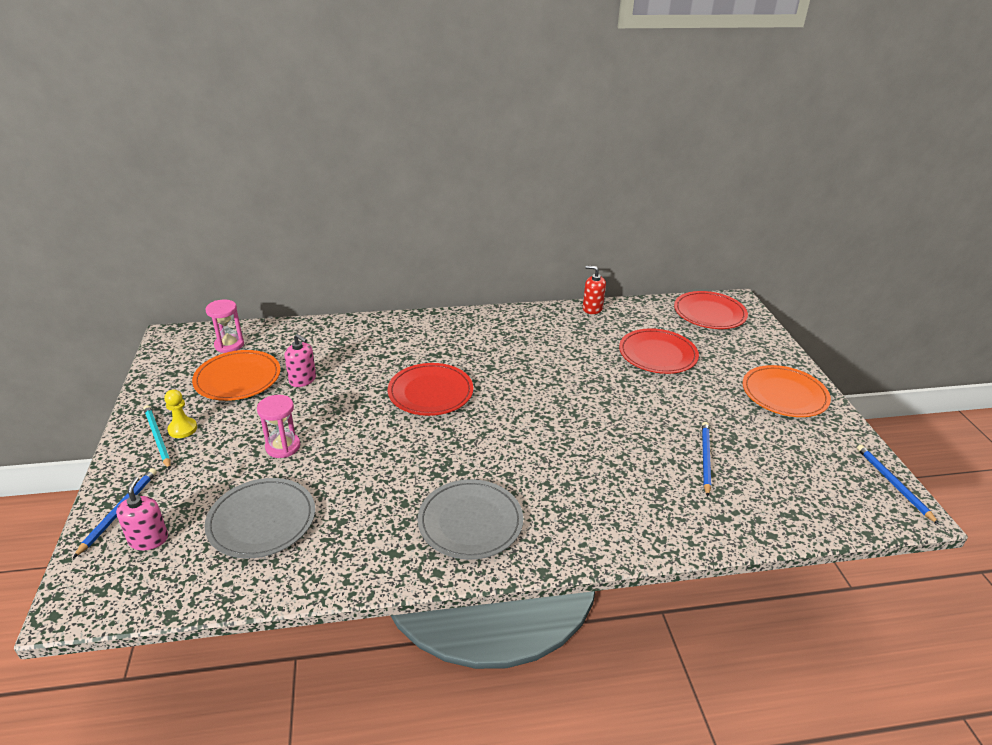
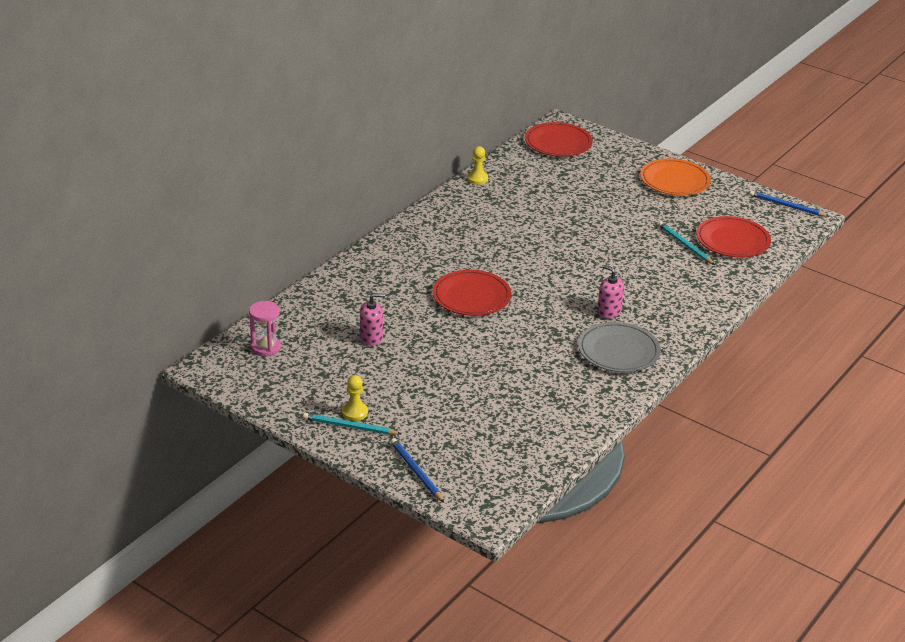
camera: 45 degrees left, 0 degrees up
(148, 539) = (463, 470): pink soap dispenser -> pink soap dispenser (608, 311)
(238, 378) = (323, 363): orange plate -> none
(262, 520) = (508, 421): grey plate -> none
(283, 447) = (442, 381): pink hourglass -> none
(592, 308) = (477, 179): red soap dispenser -> yellow pawn
(657, 354) = (569, 192): red plate -> red plate (732, 240)
(705, 459) = (685, 245): blue pencil -> turquoise pencil

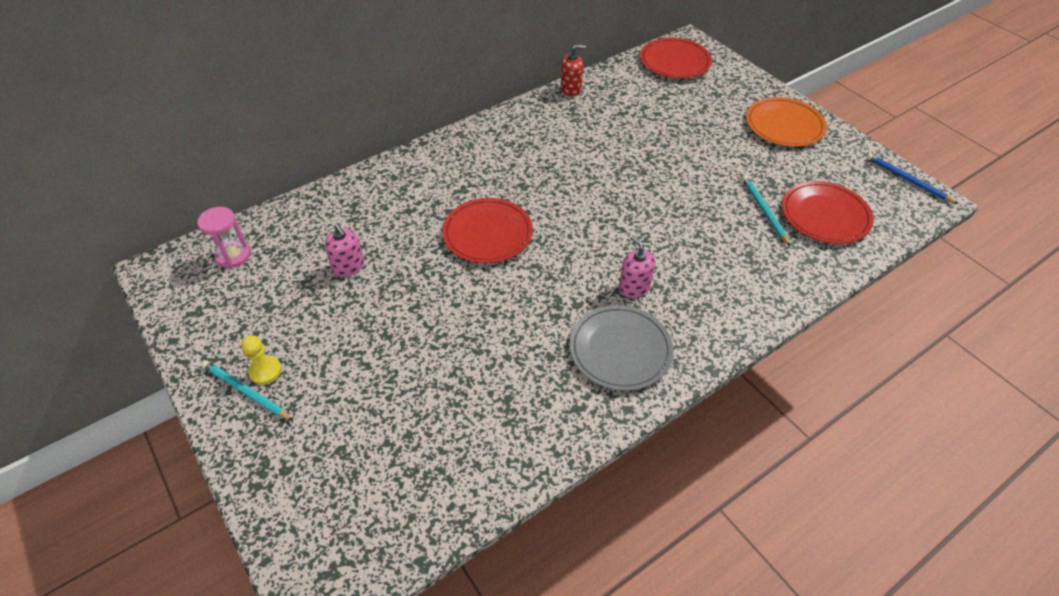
camera: 20 degrees right, 15 degrees up
(371, 337) = (348, 267): pink soap dispenser -> pink soap dispenser turned 45 degrees clockwise
(416, 472) = (276, 488): blue pencil -> none
(477, 179) = (571, 89): yellow pawn -> red soap dispenser

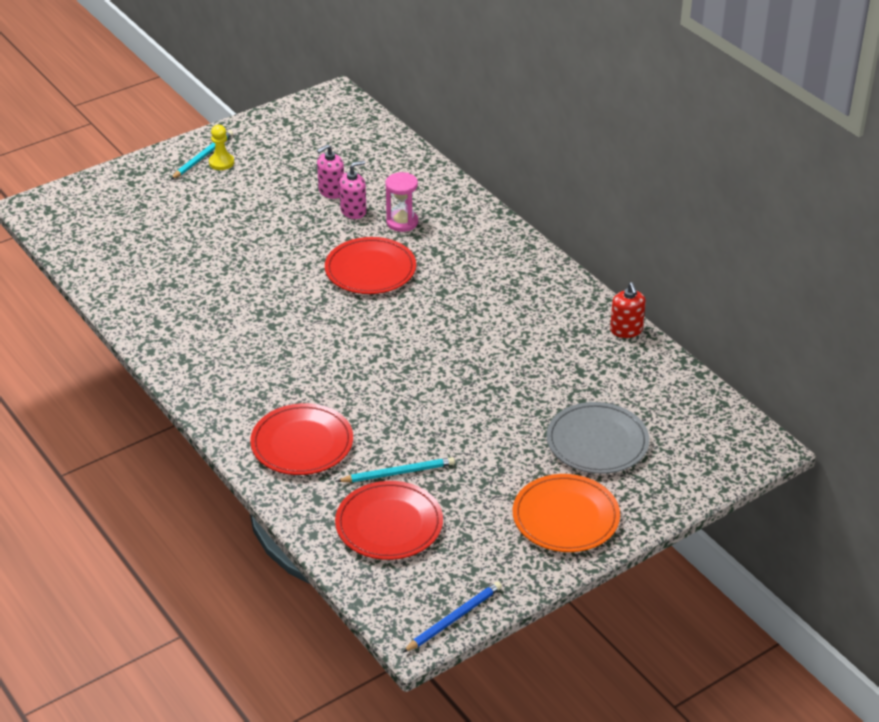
camera: 90 degrees right, 10 degrees down
(233, 256) = (349, 130): pink hourglass -> pink hourglass (402, 222)
(620, 350) = (214, 350): grey plate -> grey plate (597, 442)
(634, 287) = (289, 363): pink soap dispenser -> pink soap dispenser (353, 211)
(675, 61) = (705, 427): red plate -> red plate (302, 443)

